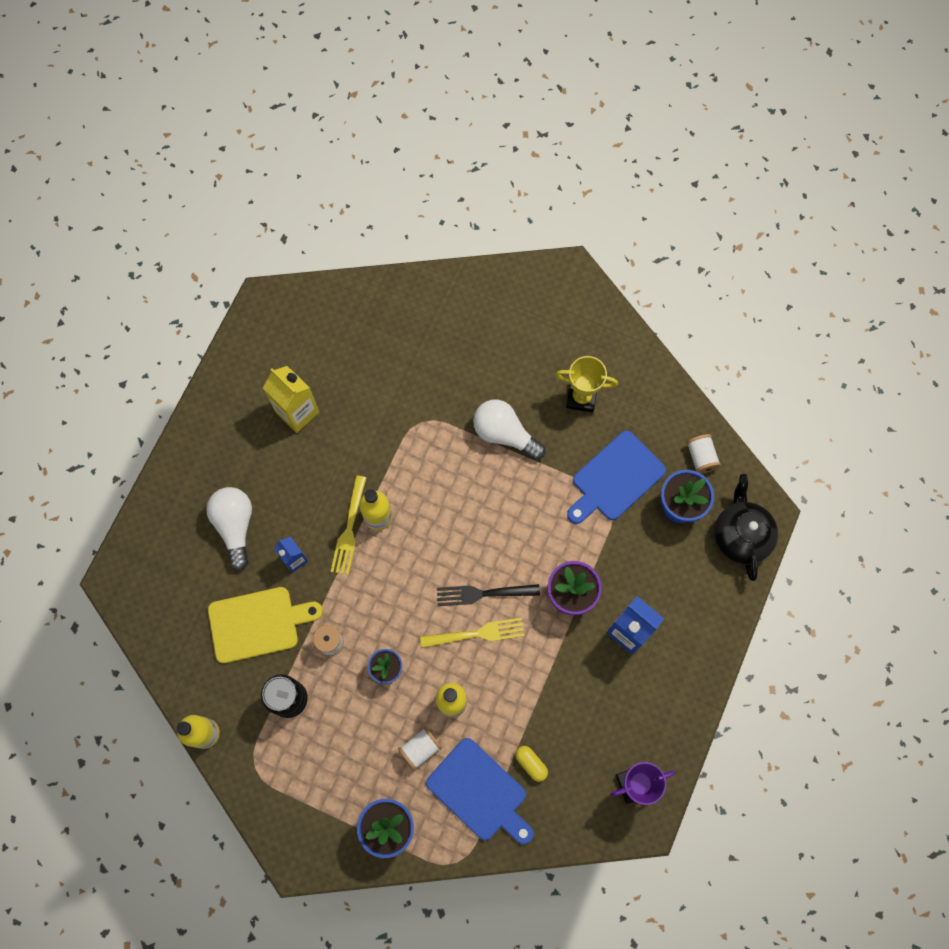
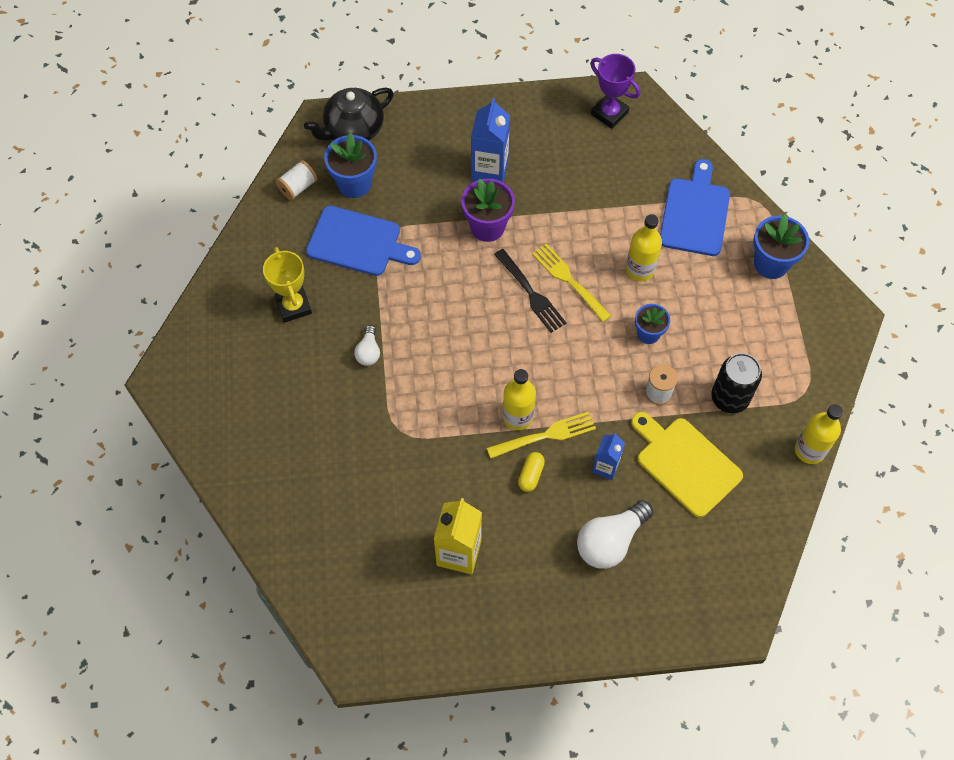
camera: 120 degrees left, 10 degrees down
(420, 748) = (694, 273): white spool -> none
(504, 434) = (368, 352): white light bulb -> white light bulb, size x0.54
(531, 763) = (646, 189): yellow capsule -> yellow capsule (531, 475)

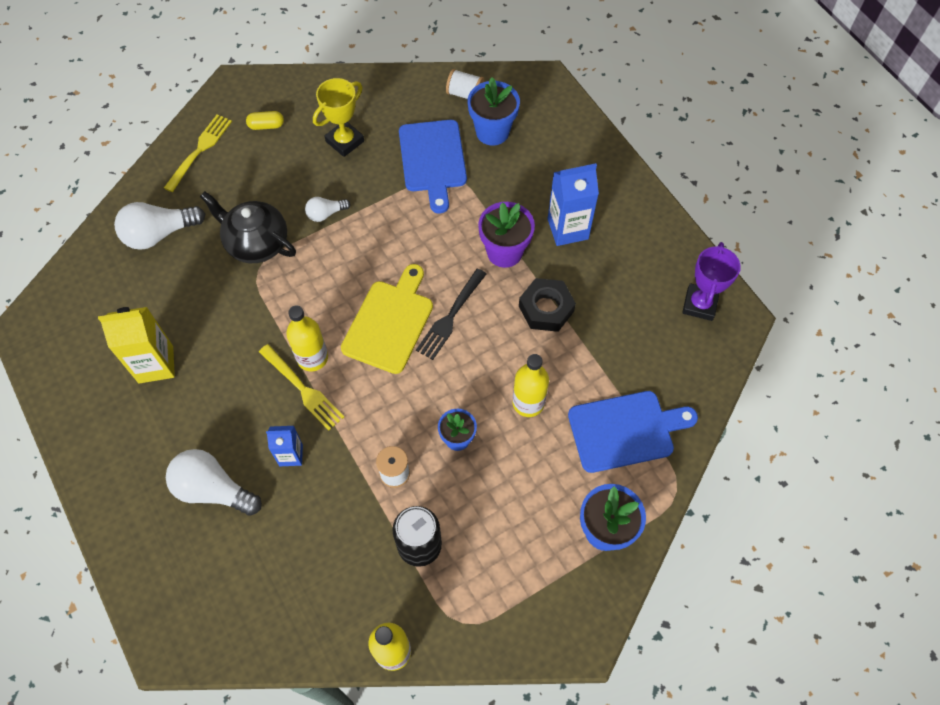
camera: 65 degrees right, 0 degrees up
(310, 506) = (159, 234): none -> white light bulb
(353, 129) = (549, 107): black teapot -> black teapot (256, 243)
(531, 475) = (256, 393): yellow capsule -> yellow capsule (266, 125)
(559, 220) = (546, 308): none -> black nut
(570, 281) = (482, 345): yellow fork -> yellow fork (199, 151)
(685, 463) = (325, 528): yellow cutting board -> yellow cutting board (389, 322)

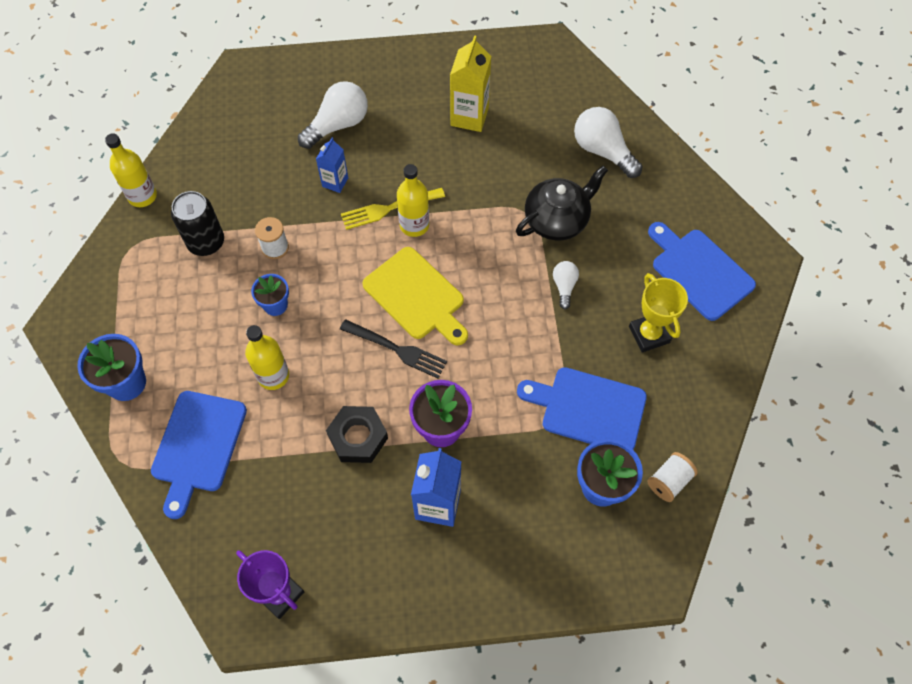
camera: 115 degrees right, 0 degrees up
(159, 234) = (602, 151): white light bulb -> white light bulb turned 45 degrees counterclockwise
(199, 151) = (689, 206): yellow fork -> none
(266, 125) = (699, 271): yellow capsule -> blue cutting board
(451, 316) = (396, 349): black fork -> black fork turned 150 degrees clockwise

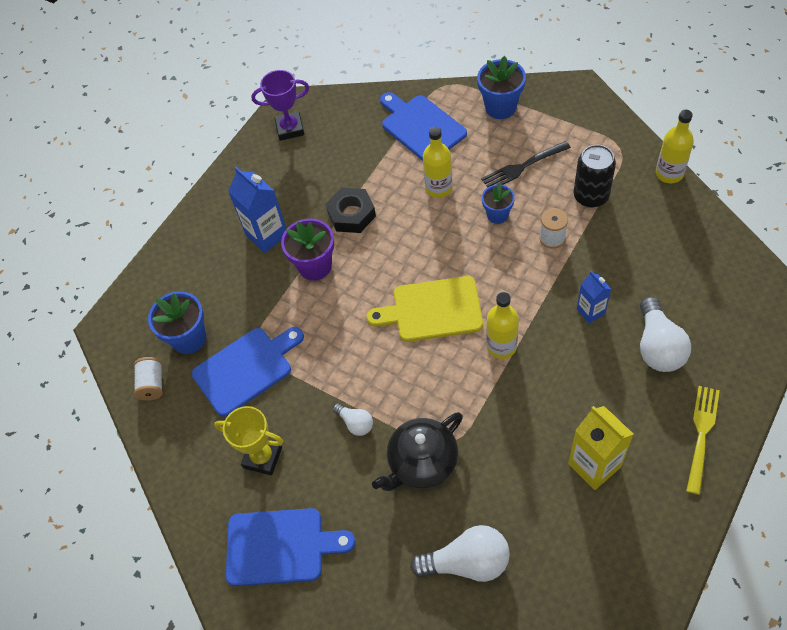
camera: 135 degrees right, 5 degrees down
(389, 208) = (533, 337): yellow fork -> yellow fork (701, 435)
(396, 349) = (398, 271): black fork -> black fork (523, 166)
(557, 220) = (422, 463): black teapot -> black teapot turned 45 degrees clockwise

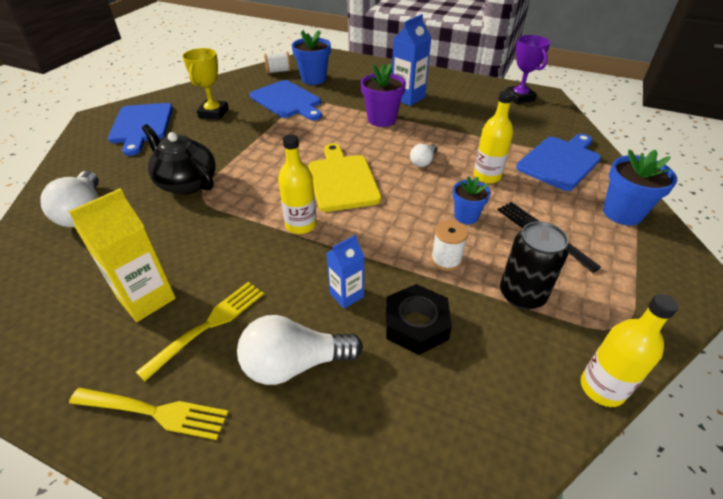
camera: 75 degrees right, 15 degrees down
(351, 214) = (439, 132): black nut -> black nut (416, 324)
(355, 423) = (232, 148): white light bulb -> white light bulb (423, 162)
(624, 410) = (208, 326): none -> yellow fork

